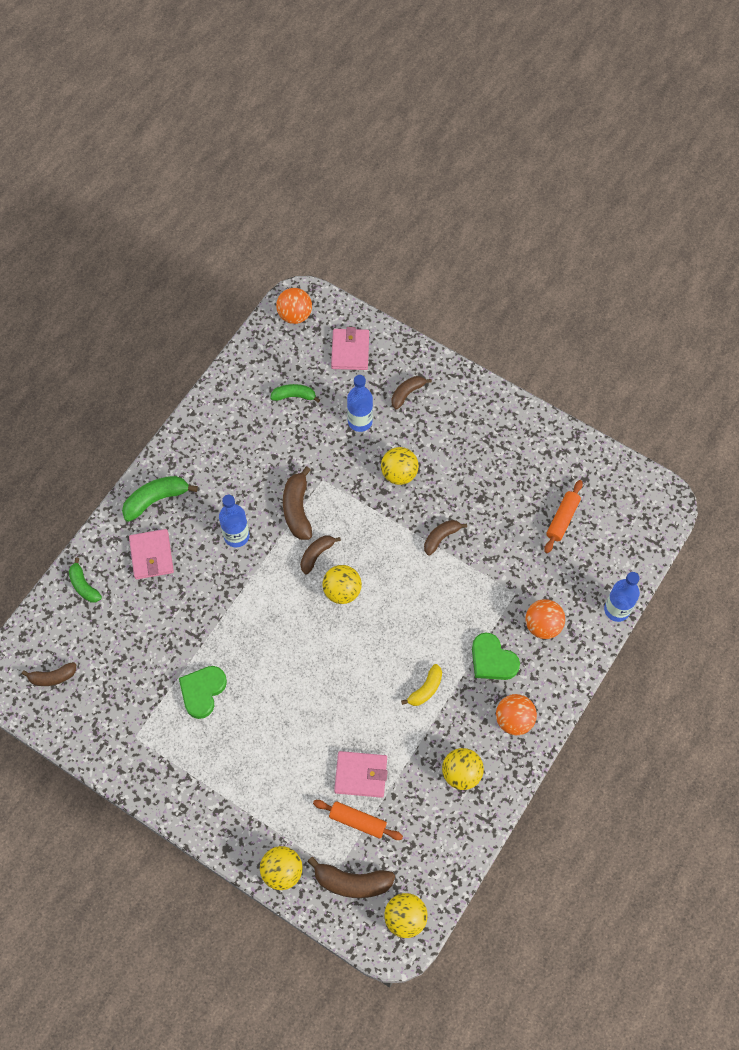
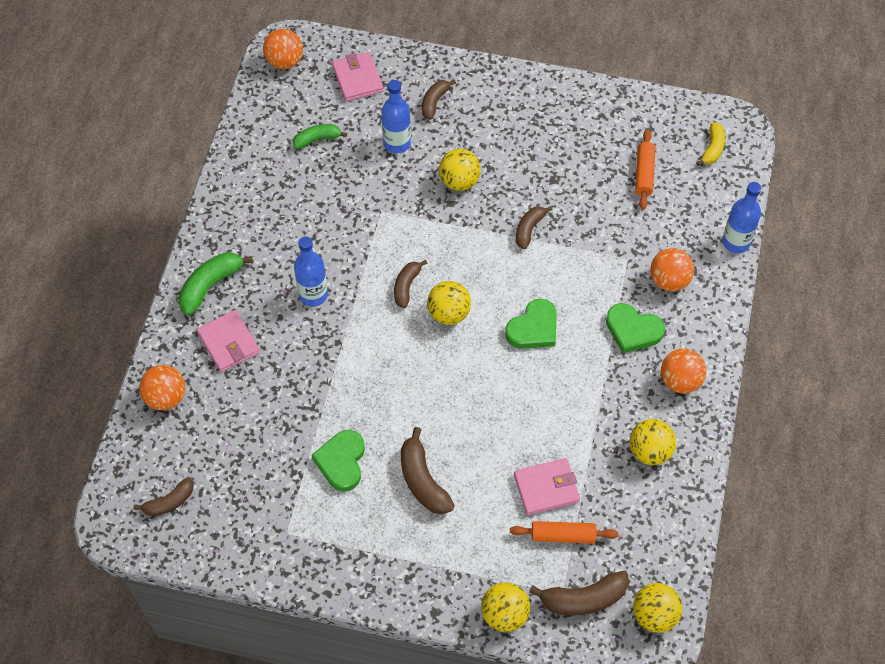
camera: 20 degrees left, 5 degrees down
(84, 586) = (166, 397): green banana -> orange ball
(297, 509) = (367, 248): brown banana -> brown banana (422, 480)
(408, 629) = (533, 328): none -> green heart
(426, 689) = (577, 381): yellow banana -> yellow banana (712, 148)

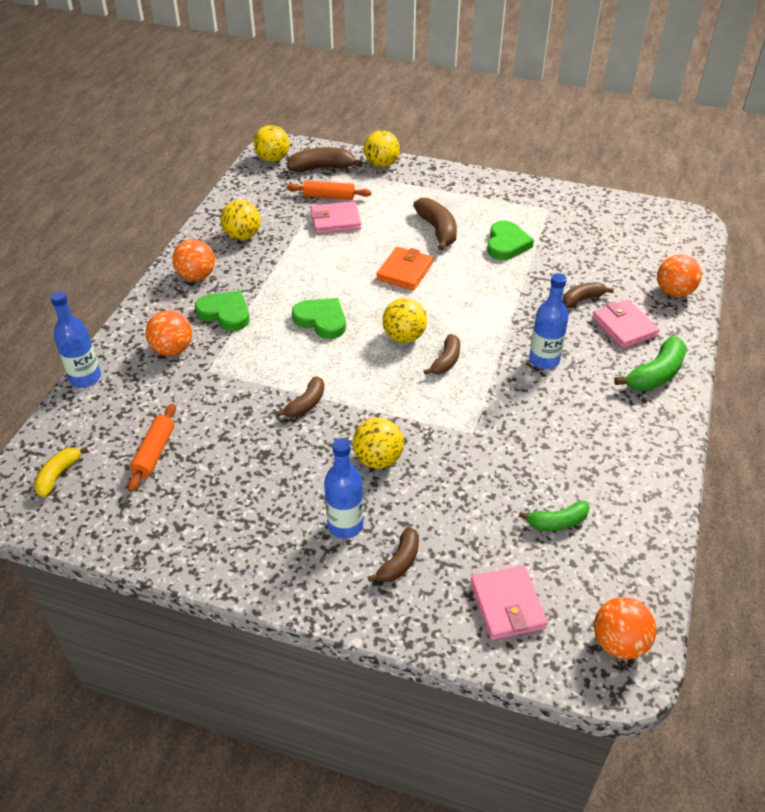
camera: 175 degrees left, 15 degrees down
(169, 502) = (649, 229): brown banana -> brown banana (582, 299)
(397, 143) = (452, 510): blue bottle -> blue bottle (345, 525)
(456, 406) = (404, 271): none -> orange wallet
(533, 328) = (321, 320): green heart -> green heart turned 75 degrees clockwise

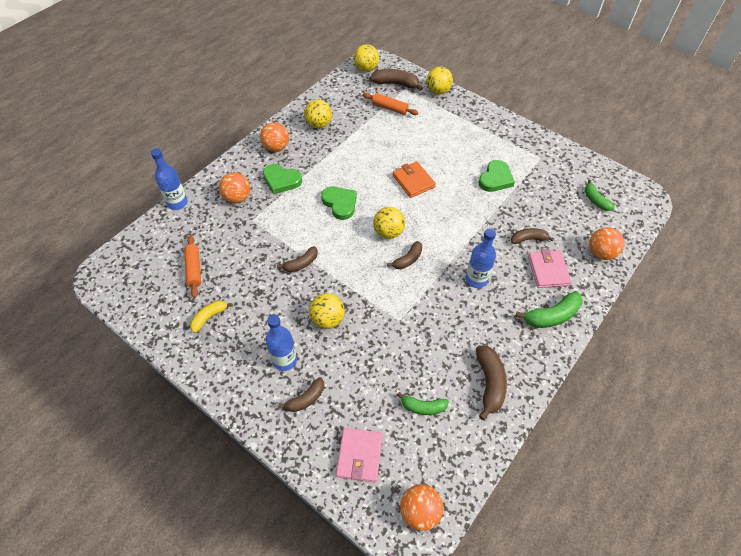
camera: 20 degrees right, 10 degrees up
(58, 475) = (133, 267): yellow banana -> yellow banana (209, 317)
(154, 452) = (194, 269): orange rolling pin -> orange rolling pin turned 45 degrees counterclockwise
(225, 313) = (281, 180): green heart -> green heart turned 150 degrees clockwise
(335, 221) = (385, 128): pink wallet -> none
(404, 271) = (413, 181): orange wallet -> orange wallet turned 75 degrees counterclockwise
(437, 230) = (452, 154): brown banana -> brown banana (489, 383)
(637, 238) = (595, 200): none -> green banana

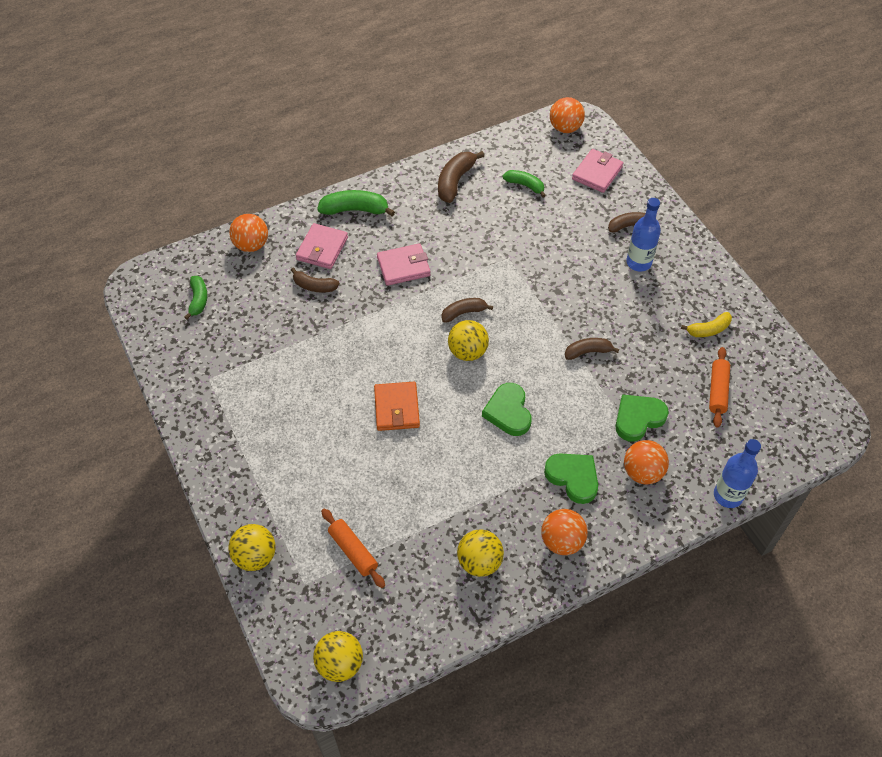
camera: 155 degrees left, 0 degrees up
(327, 319) = (581, 284): yellow ball -> none
(395, 84) = (312, 602): brown banana -> none
(476, 279) = (403, 267): blue bottle -> pink wallet
(495, 179) = (290, 371): green heart -> green heart (638, 418)

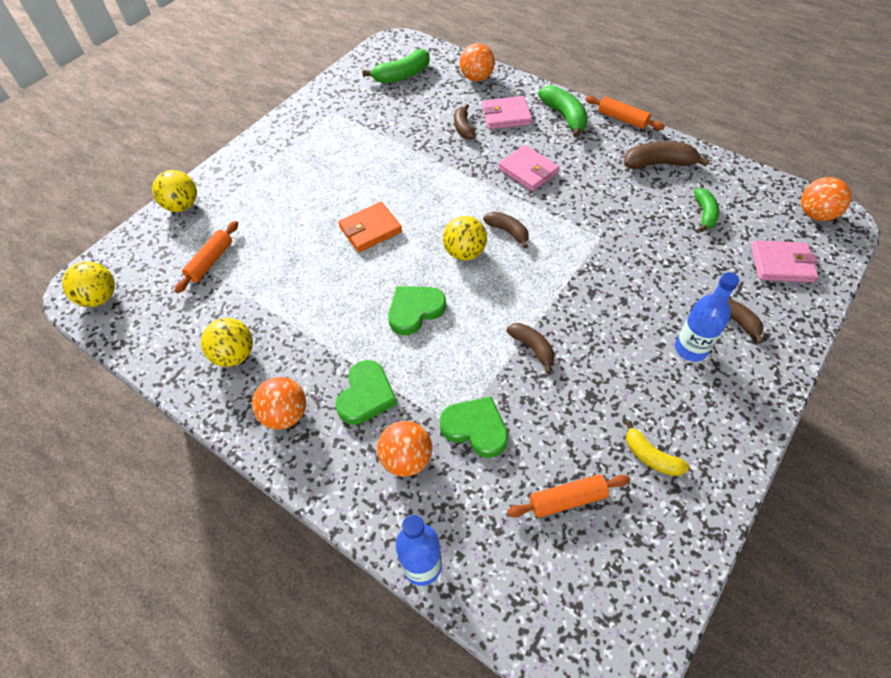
camera: 65 degrees right, 0 degrees up
(198, 300) = (402, 75): green banana -> green banana, size x1.53
(387, 175) = (622, 119): none -> orange rolling pin

